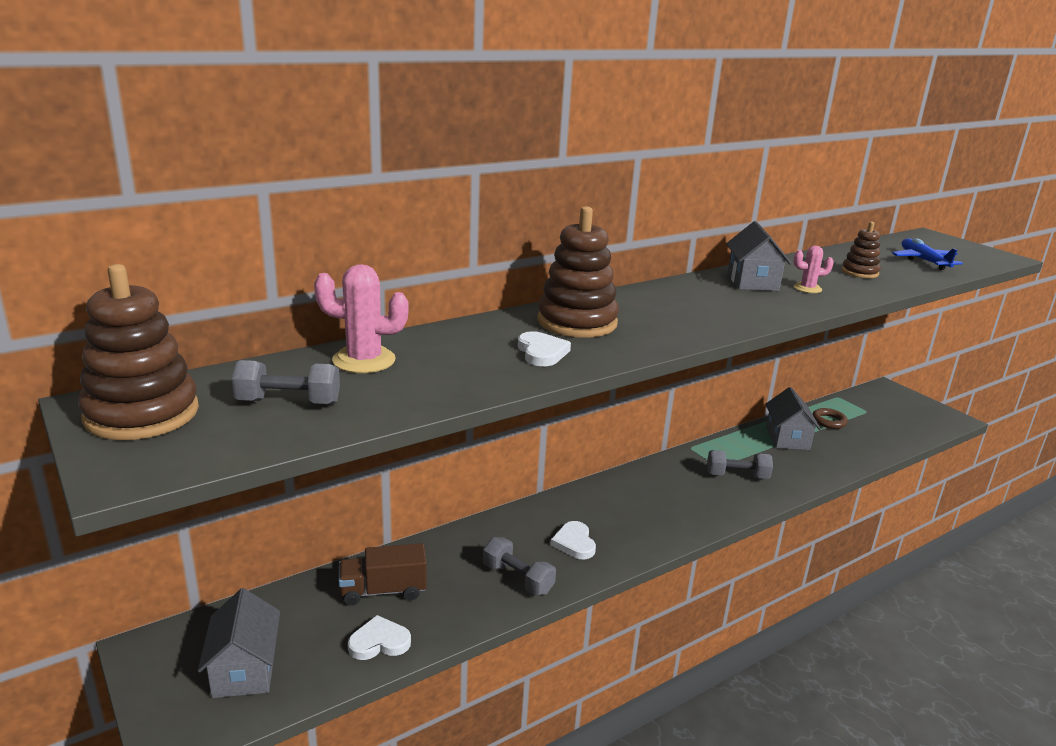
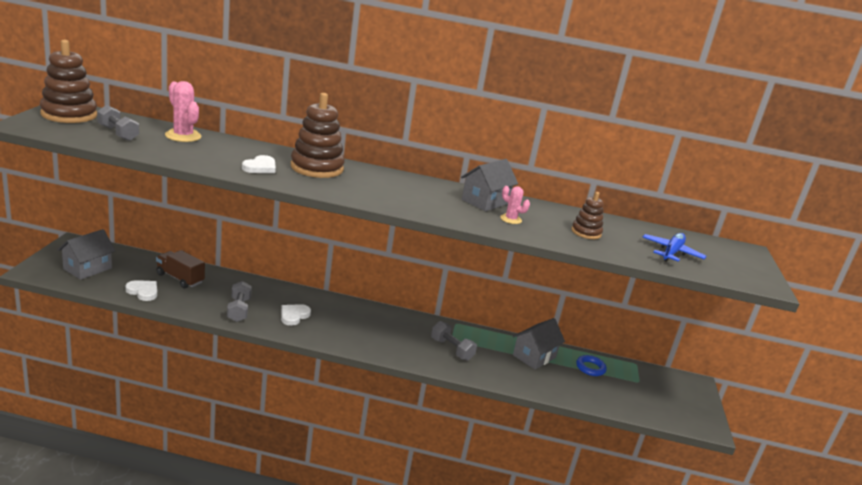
camera: 40 degrees right, 0 degrees up
(828, 421) = (590, 368): brown ring -> blue ring

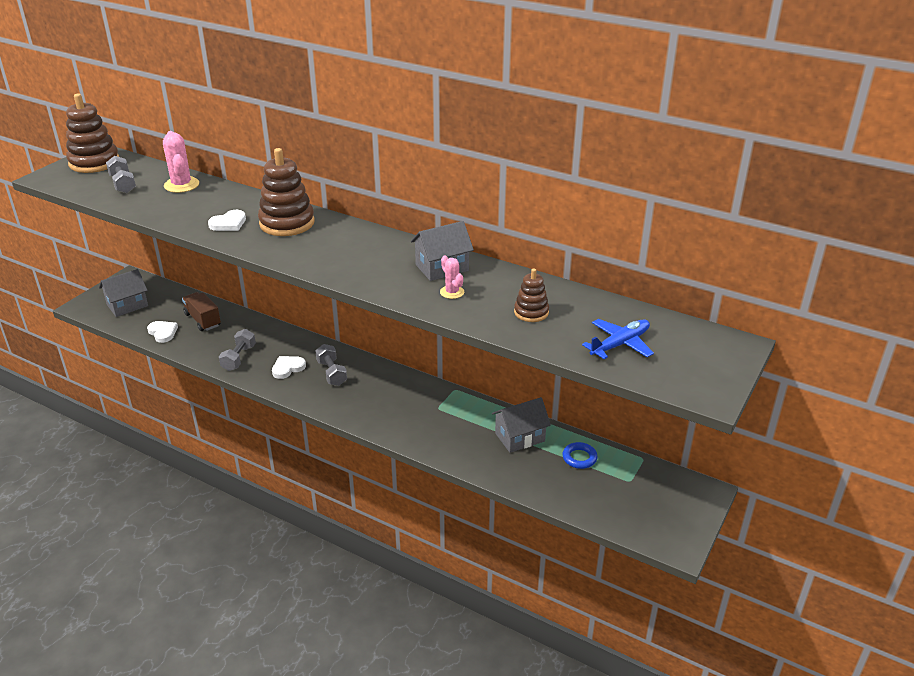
camera: 25 degrees right, 10 degrees up
(451, 349) = (430, 420): grey dumbbell -> grey dumbbell (332, 373)

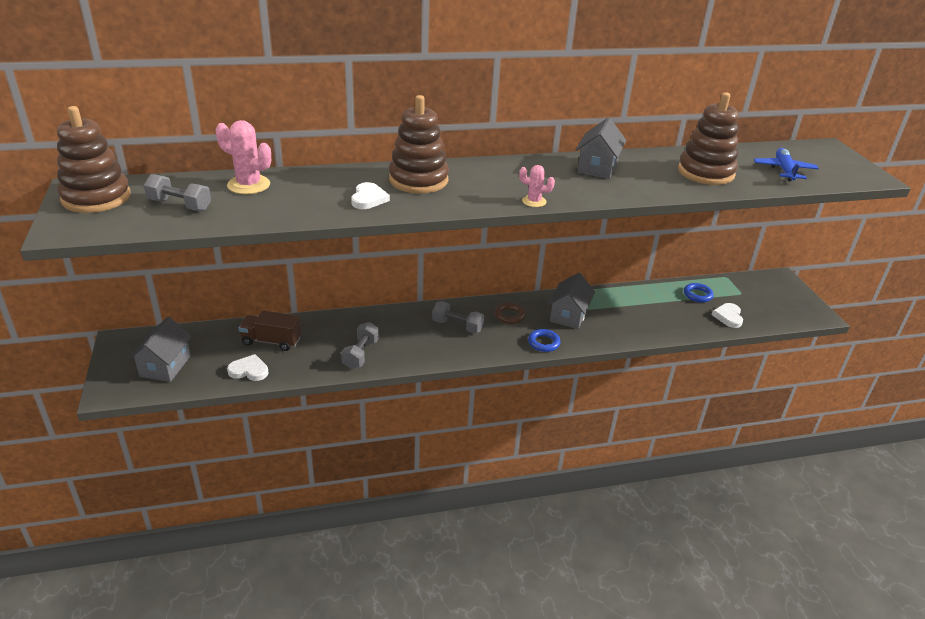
camera: 45 degrees left, 0 degrees up
(239, 358) = (361, 354): grey dumbbell -> grey dumbbell turned 45 degrees clockwise
(288, 368) = (416, 340): white heart -> white heart (728, 317)
(372, 421) = (543, 343): none -> blue ring
(382, 386) = (509, 316): none -> brown ring
(452, 292) = (637, 180): pink cactus -> pink cactus (534, 201)
(519, 437) = (647, 301): grey house -> grey house (568, 315)
(531, 312) = (705, 172): brown stacking toy -> brown stacking toy, size x1.83

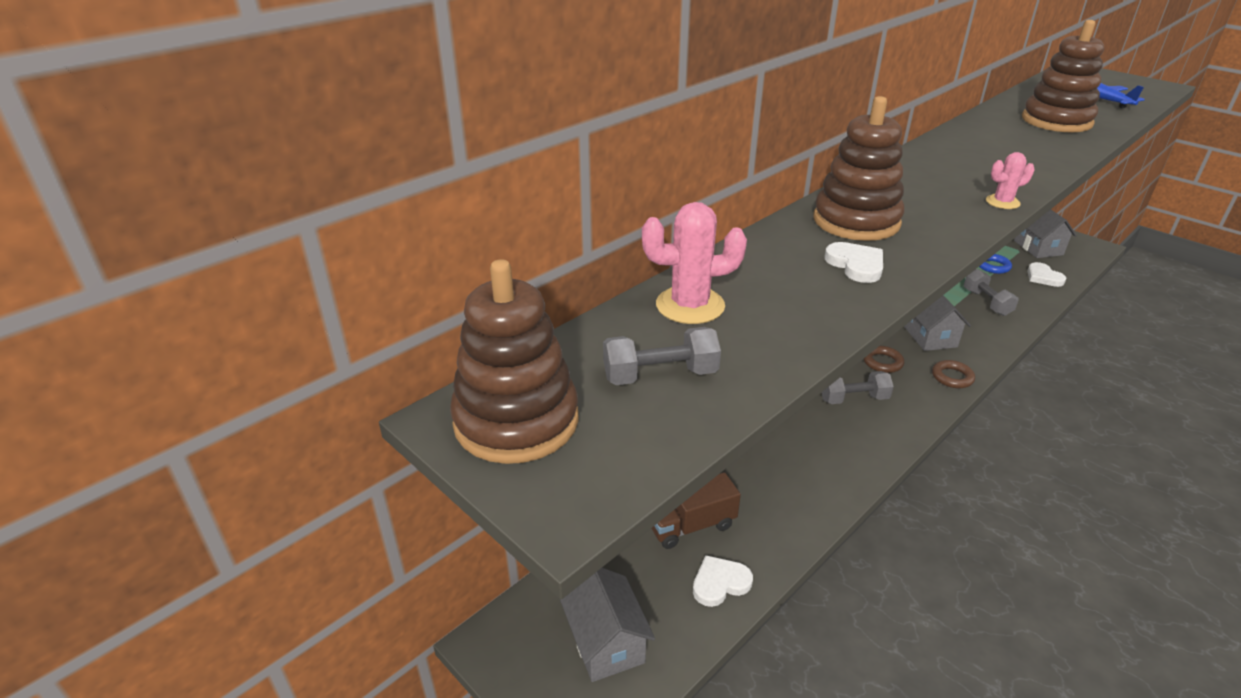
camera: 30 degrees left, 0 degrees up
(361, 354) = (810, 486): grey dumbbell -> grey dumbbell (986, 302)
(543, 343) = (952, 377): blue ring -> brown ring
(597, 167) = (973, 146): grey house -> grey house (1038, 248)

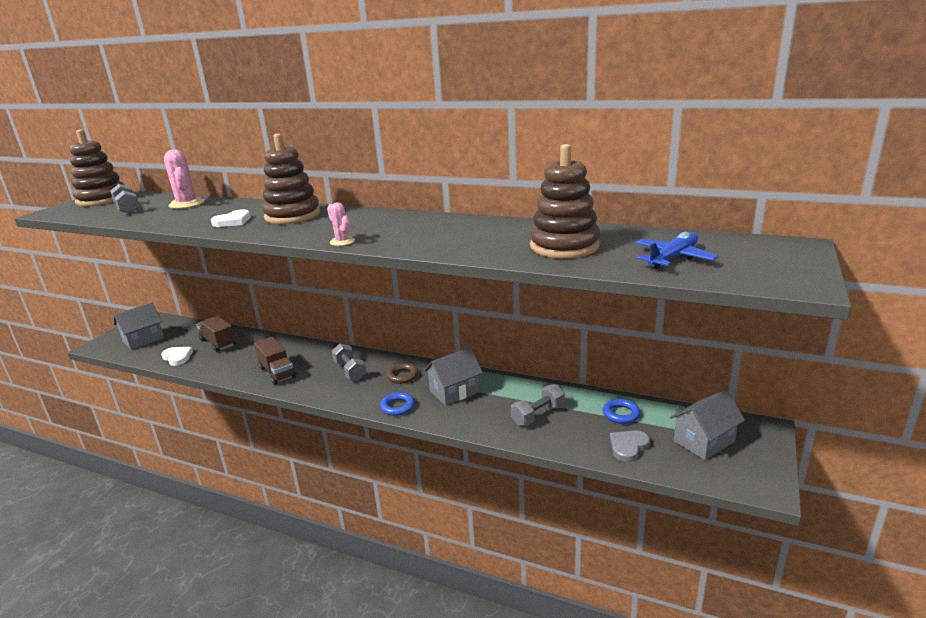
camera: 70 degrees right, 10 degrees down
(830, 463) = (277, 372): none -> brown truck
(952, 377) = (397, 407): brown ring -> blue ring
(1043, 277) = (628, 447): white heart -> grey heart

